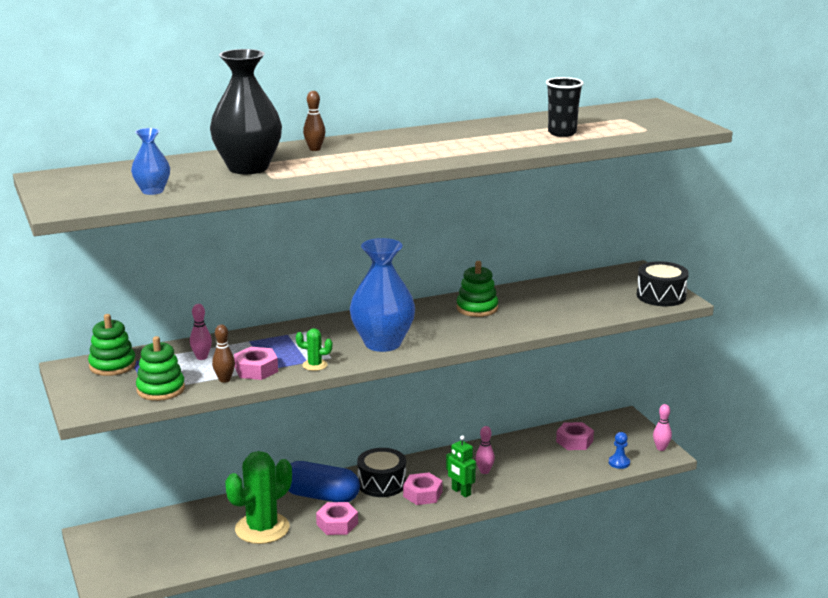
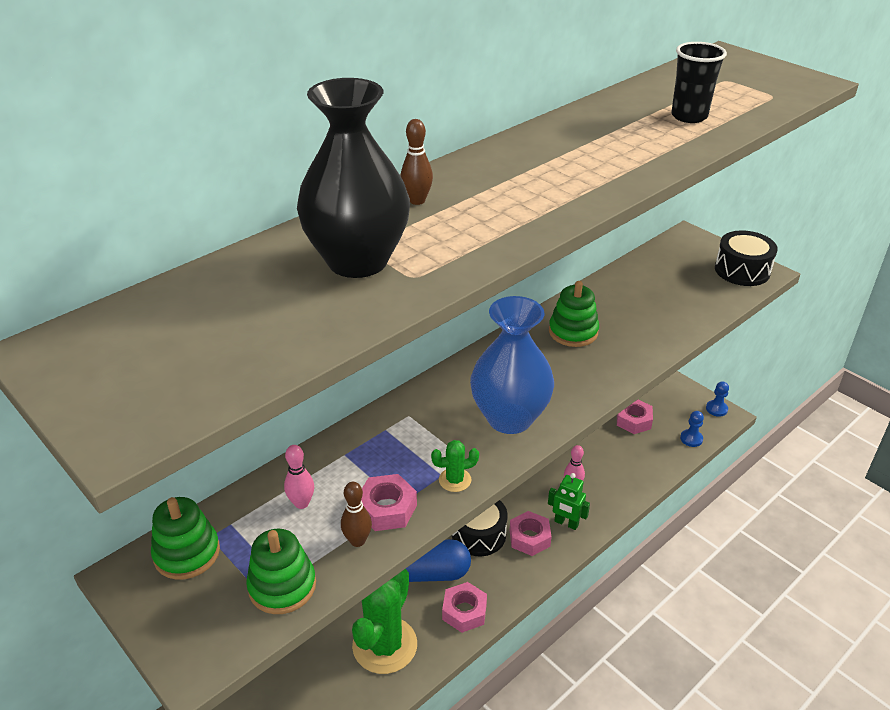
camera: 20 degrees left, 15 degrees up
(152, 191) = (251, 350): blue vase -> none
(661, 448) = (716, 409): pink bowling pin -> blue pawn

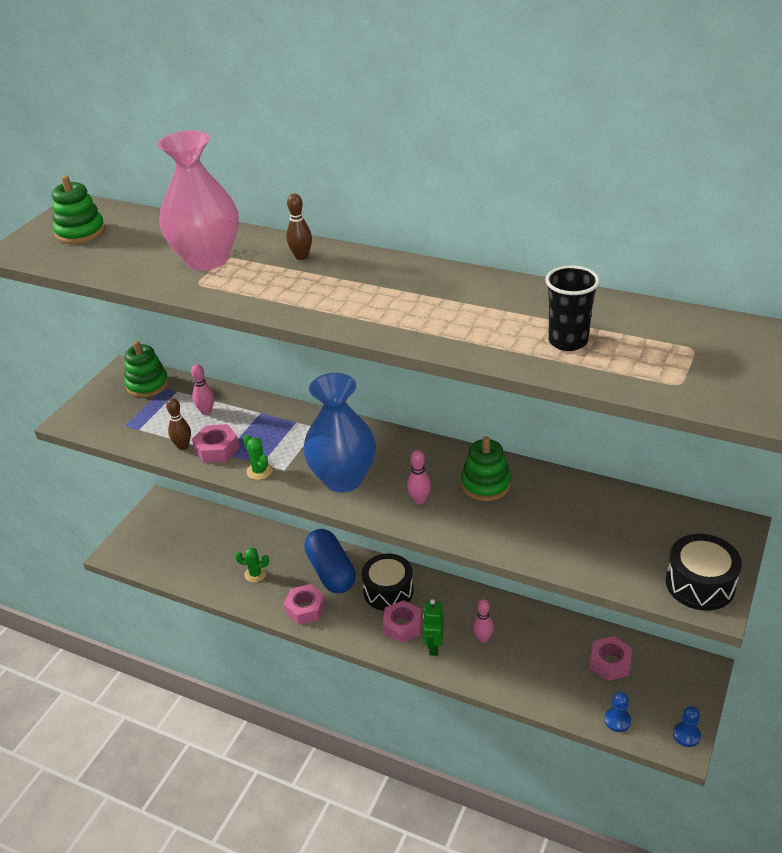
camera: 70 degrees right, 0 degrees up
(282, 586) = (135, 430): green stacking toy -> green stacking toy (80, 232)
(357, 261) = (207, 259): black vase -> pink vase
(385, 645) = (255, 574): green cactus -> green cactus, size x0.43
(573, 376) = (419, 500): none -> pink bowling pin

